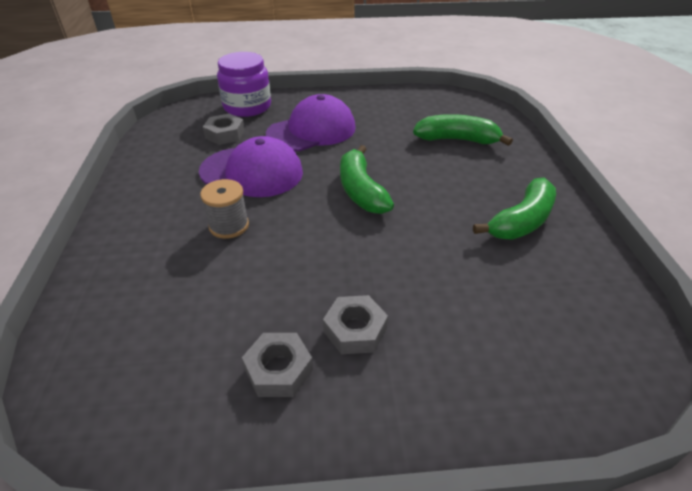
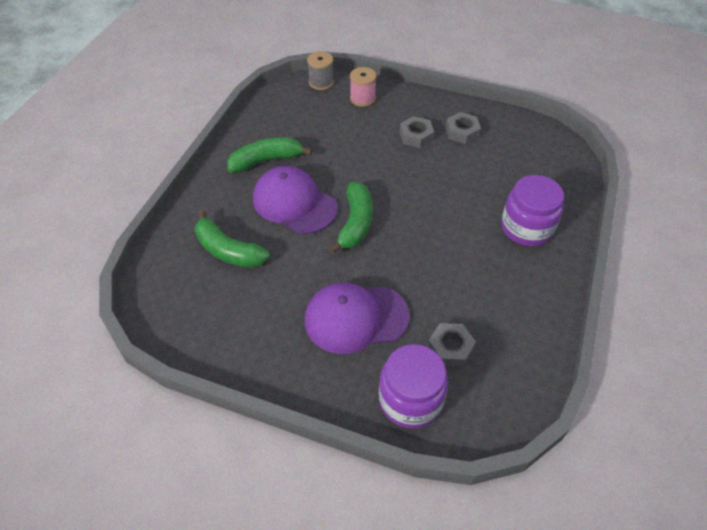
camera: 155 degrees left, 10 degrees up
(154, 243) = (526, 228): none -> purple jar
(229, 226) = (470, 225): grey spool -> grey spool (321, 82)
(252, 172) = (437, 277): purple cap -> purple cap (294, 203)
(499, 380) = (362, 98): none -> pink spool

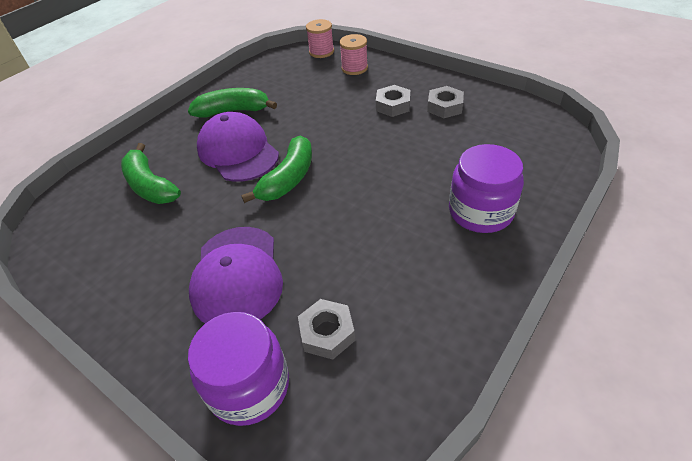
camera: 20 degrees right, 5 degrees down
(321, 82) = (321, 52): grey spool -> pink spool
(356, 318) = (237, 276): purple cap -> purple cap turned 105 degrees counterclockwise

